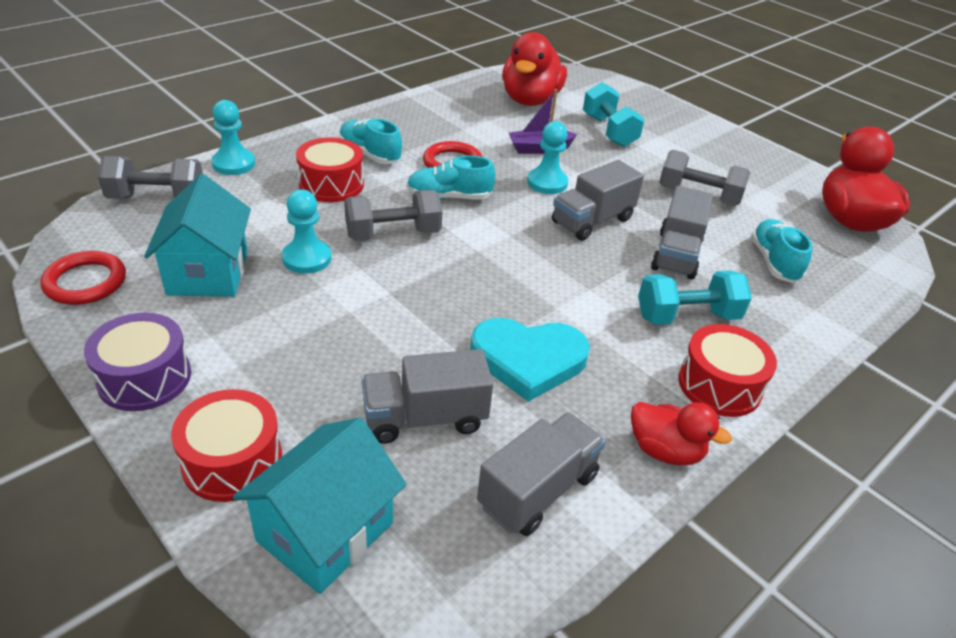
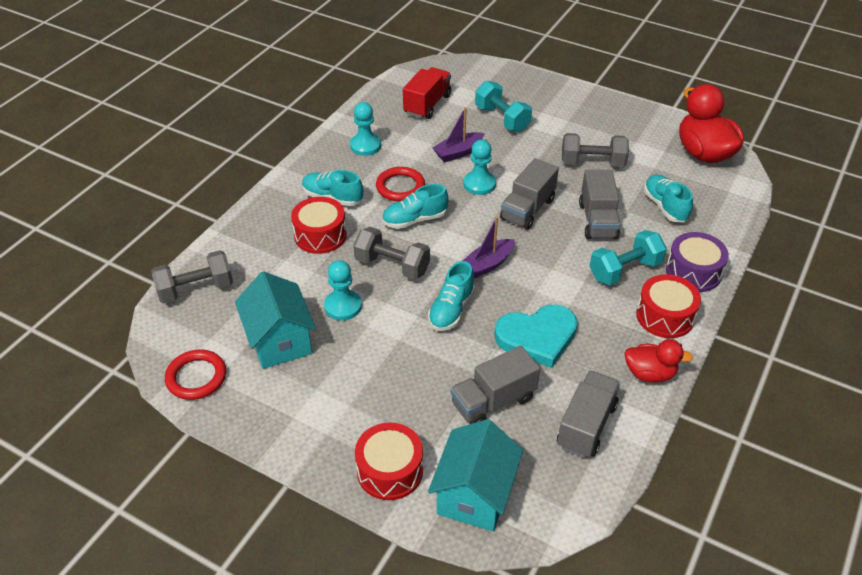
camera: 15 degrees left, 5 degrees up
(144, 378) = (293, 434): purple drum -> purple drum (693, 272)
(233, 164) = (233, 239): turquoise pawn -> turquoise pawn (365, 146)
(393, 234) = (392, 266): grey dumbbell -> grey dumbbell turned 60 degrees clockwise
(435, 298) = (451, 310): none -> turquoise shoe
(510, 263) = (487, 264): none -> purple boat
(530, 100) = (427, 104): red duck -> red truck

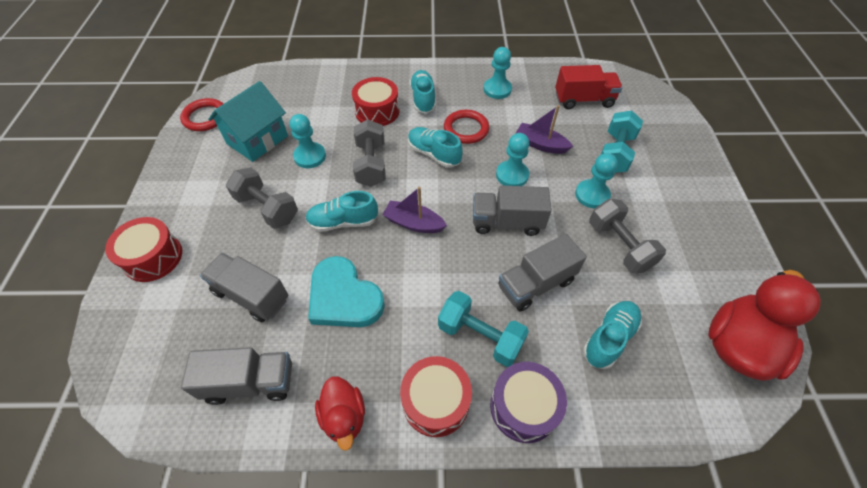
camera: 60 degrees right, 10 degrees up
(196, 289) = (284, 80): grey dumbbell -> grey dumbbell (267, 208)
(474, 494) = (143, 324): turquoise house -> none
(535, 152) = (592, 195): none -> turquoise pawn

